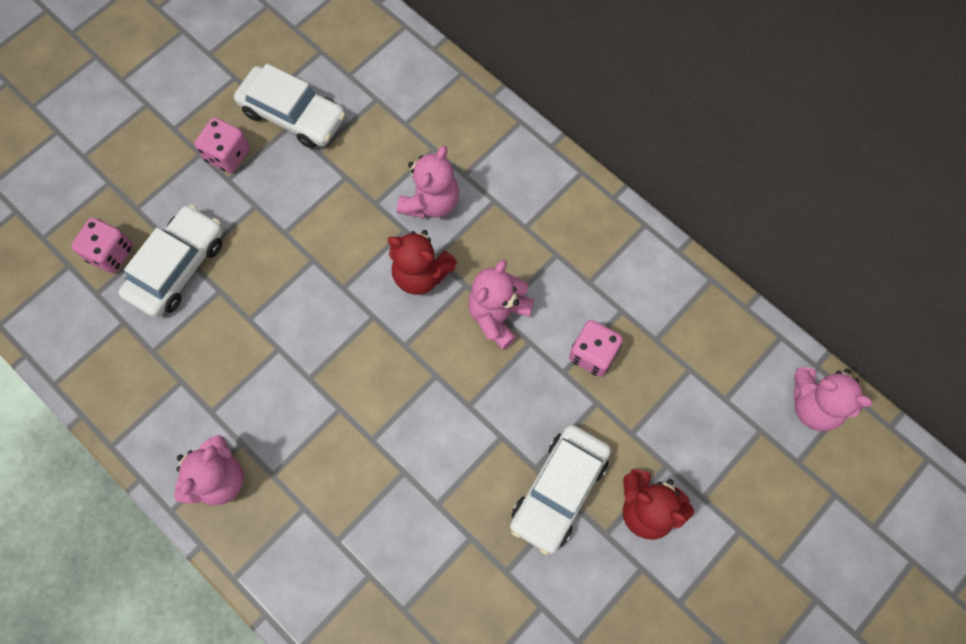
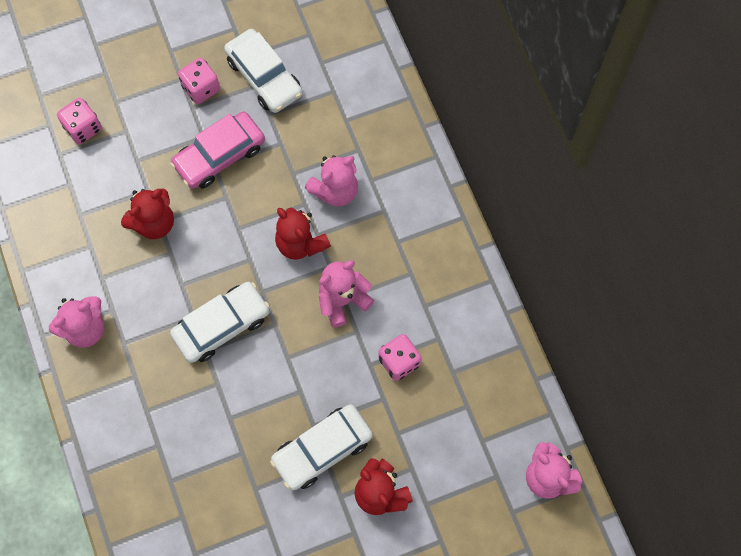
camera: 25 degrees right, 0 degrees up
(177, 267) = (126, 159): white car -> white car (222, 325)
(243, 323) = (154, 223): none -> red teddy bear
(283, 218) = (219, 155): none -> pink car

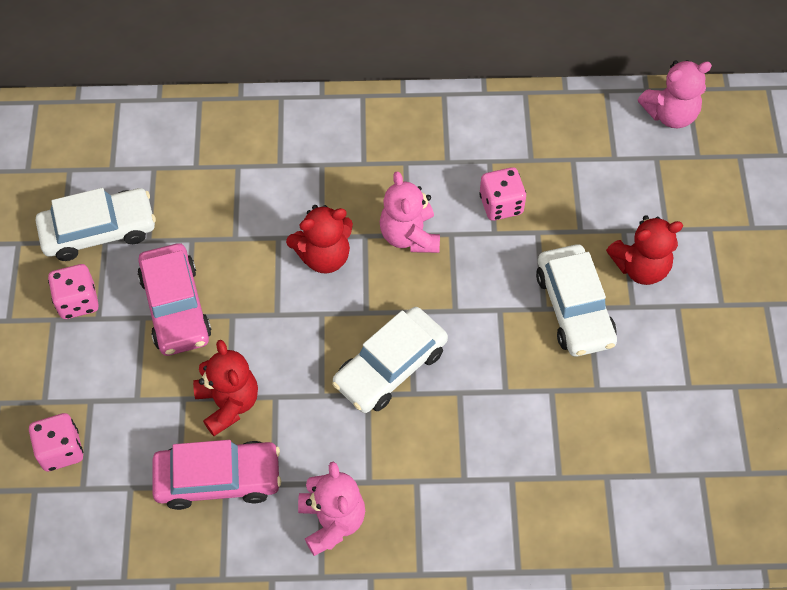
camera: 70 degrees left, 10 degrees down
(93, 239) = (218, 479): none -> pink car
(222, 325) = (390, 367): white car -> white car turned 120 degrees counterclockwise
(335, 190) = (276, 203): pink teddy bear -> none

